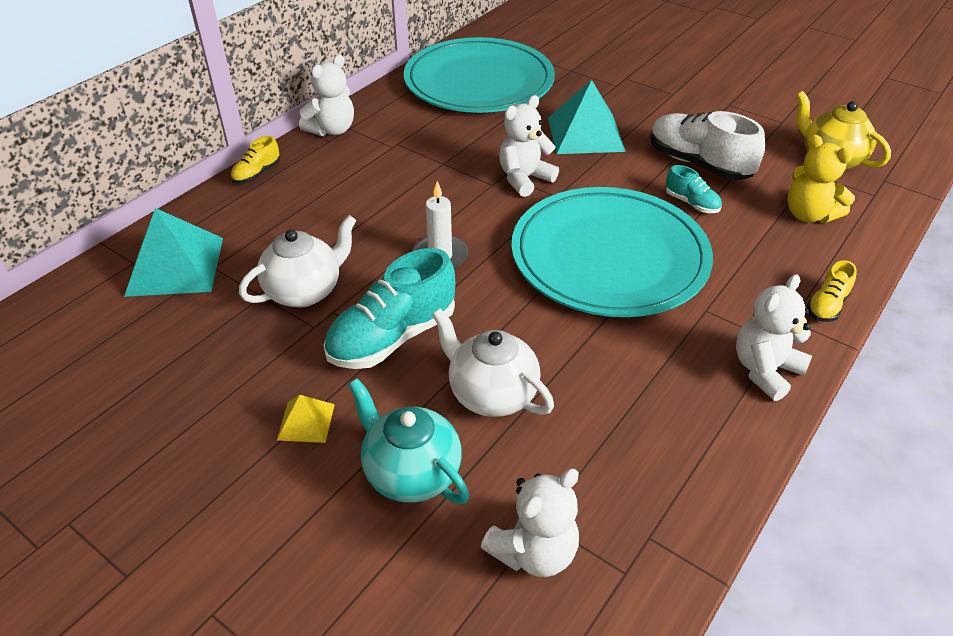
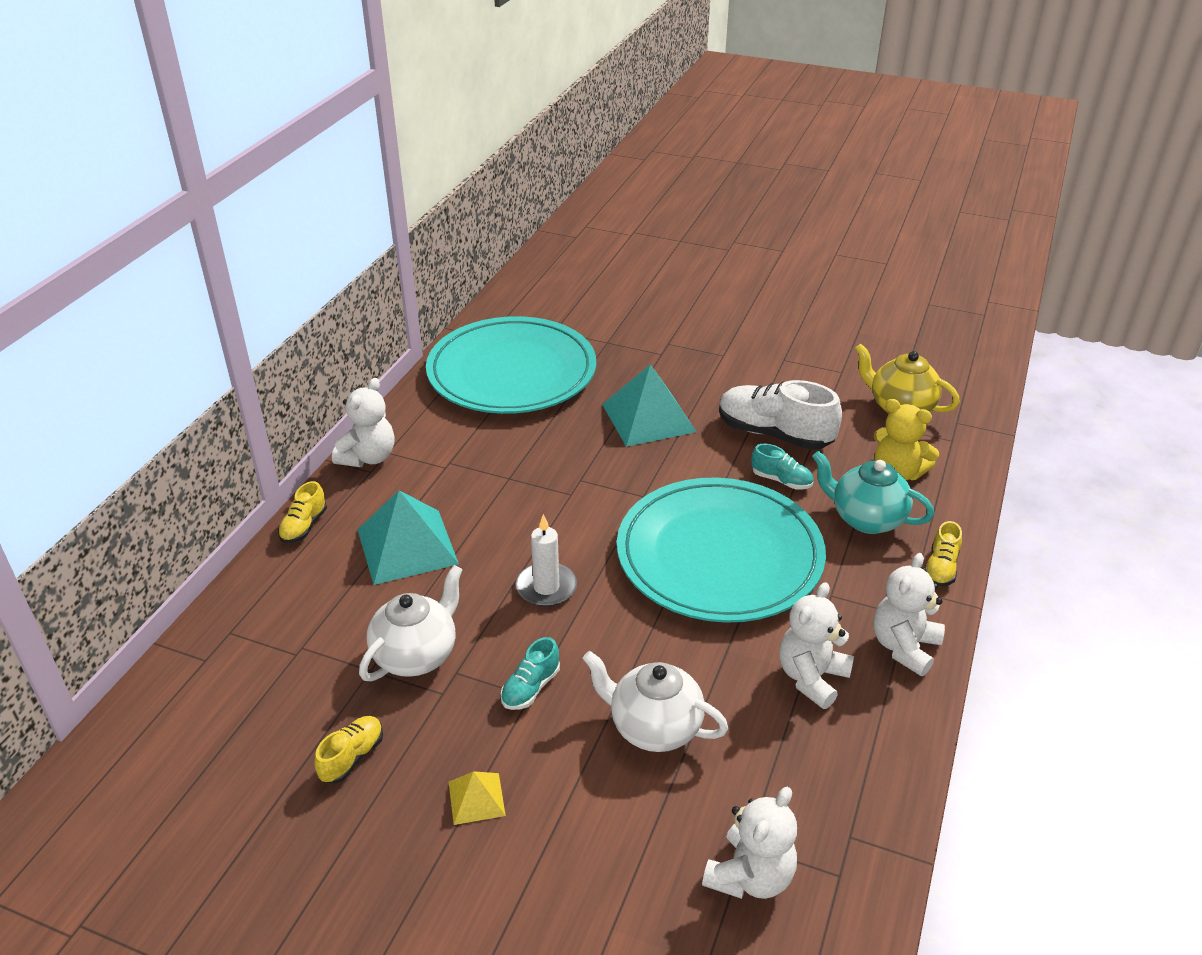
camera: 15 degrees left, 5 degrees down
(175, 266) = (257, 654): turquoise pyramid -> turquoise pyramid (407, 546)
(215, 364) = (352, 757): none -> yellow shoe
(392, 337) = (530, 688): turquoise shoe -> turquoise shoe, size x0.50
(411, 473) = (604, 827): turquoise teapot -> turquoise teapot (866, 519)
(524, 179) = (602, 482): white teddy bear -> white teddy bear (811, 677)

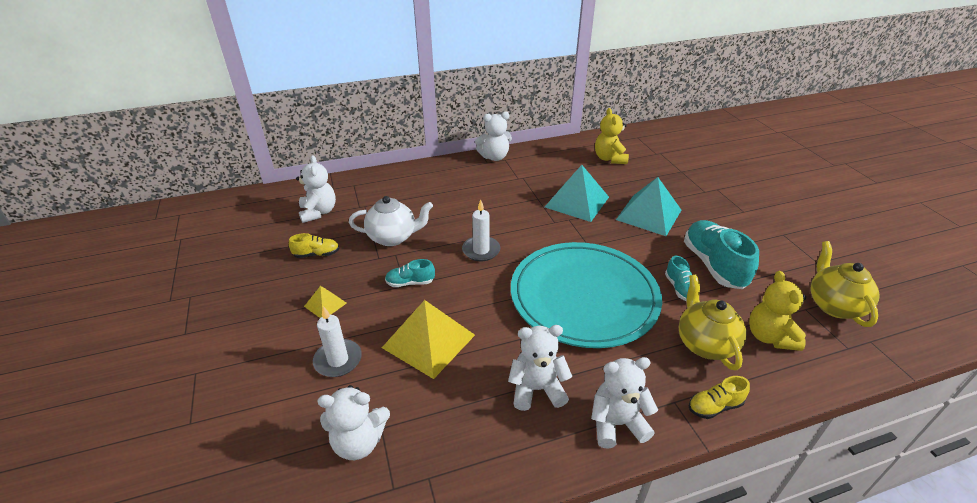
camera: 50 degrees right, 0 degrees up
(247, 707) = (318, 212): none -> white teddy bear
(304, 526) = (432, 167): yellow shoe -> none
(407, 546) = (455, 197): turquoise pyramid -> turquoise pyramid (577, 202)
(512, 372) = (609, 159): turquoise plate -> yellow teddy bear
(598, 834) = (338, 360): none -> white candle
(653, 727) = (428, 341): white teapot -> yellow pyramid
(774, 434) = (713, 265): white shoe -> turquoise shoe
(866, 519) = (704, 343): turquoise teapot -> yellow teapot

